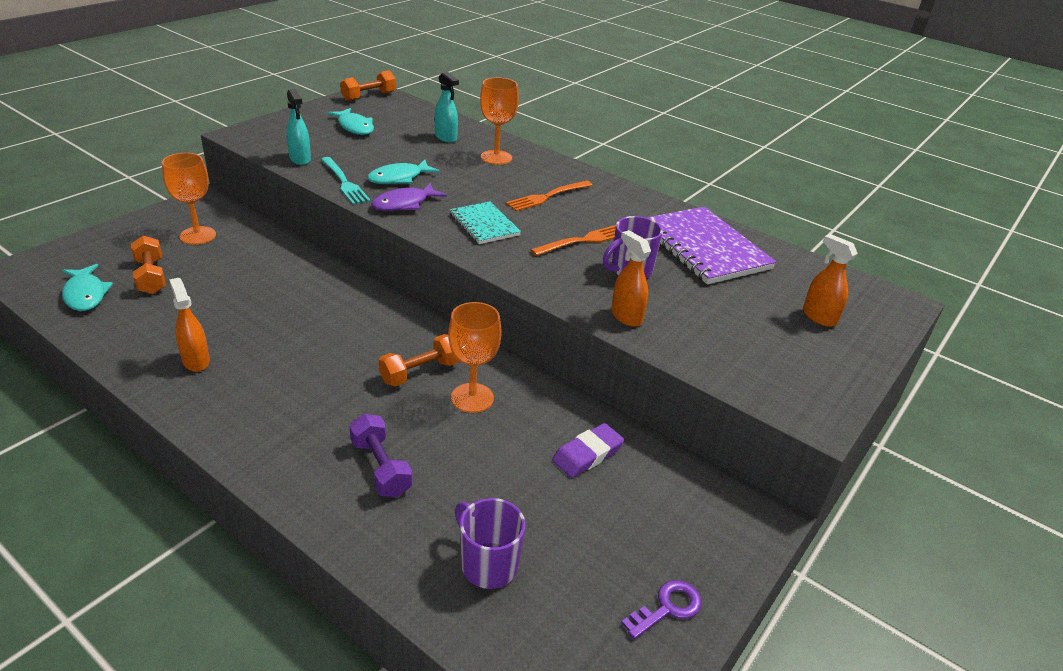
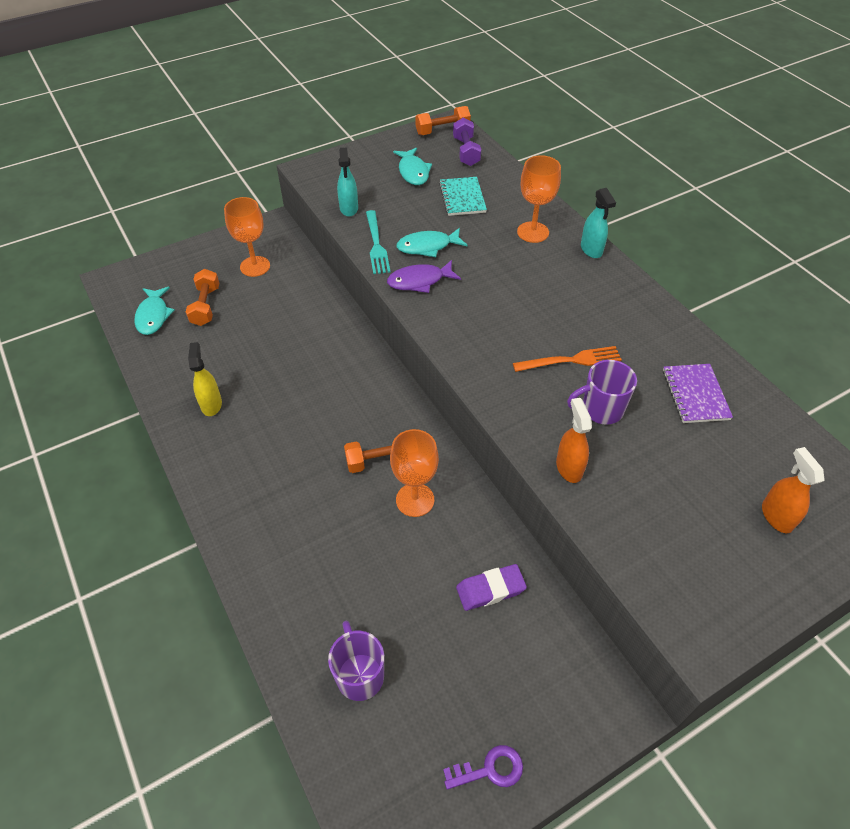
camera: 25 degrees right, 15 degrees up
(196, 361) = (211, 404): orange spray bottle -> yellow spray bottle
(381, 467) = (313, 552): purple dumbbell -> purple dumbbell (466, 152)
(446, 137) = (494, 197): turquoise spray bottle -> turquoise spray bottle (591, 250)
(484, 225) = (483, 321): turquoise notebook -> turquoise notebook (462, 198)
(547, 196) = (561, 294): orange fork -> none
(704, 248) = (695, 394): purple notebook -> purple notebook, size x0.57

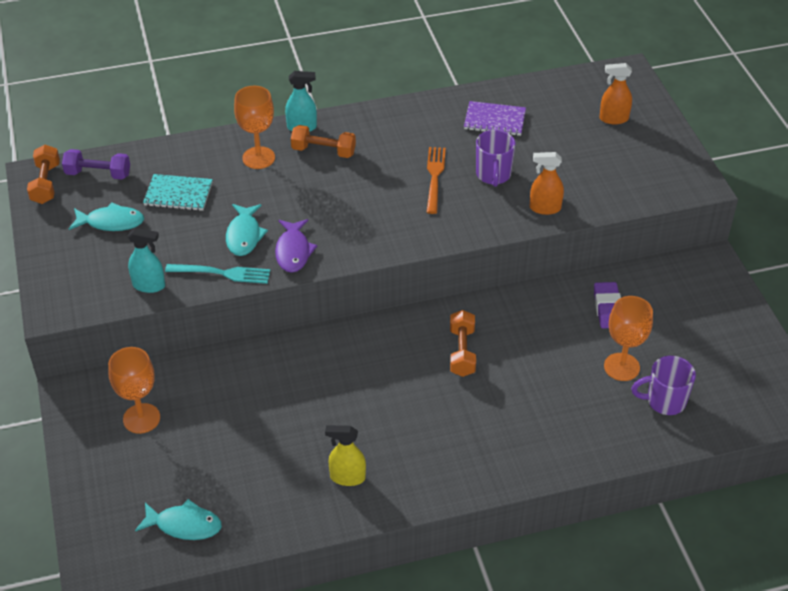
camera: 75 degrees left, 5 degrees down
(206, 306) = (190, 472): orange dumbbell -> orange dumbbell (323, 151)
(415, 500) = (511, 337): orange goblet -> orange goblet (621, 367)
(490, 769) = (744, 341): purple key -> none

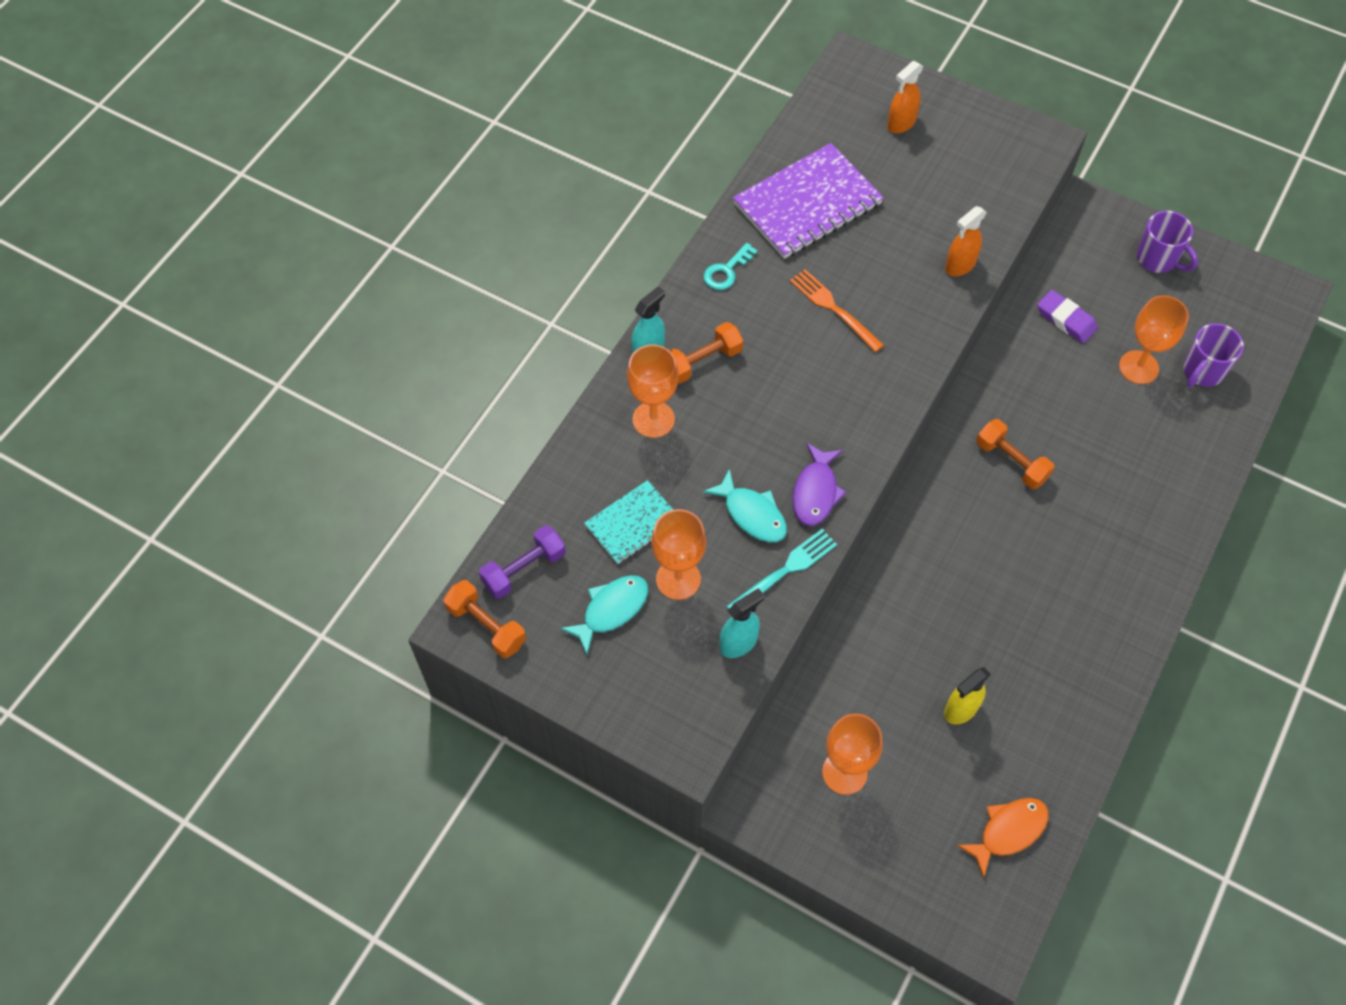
camera: 45 degrees left, 15 degrees up
(163, 235) = (678, 579): none -> orange goblet
(184, 525) = (1008, 831): turquoise fish -> orange fish
(293, 251) = (815, 492): purple fish -> purple fish turned 60 degrees clockwise
(347, 477) = (1071, 662): yellow spray bottle -> yellow spray bottle (960, 709)
(400, 120) = (726, 271): none -> turquoise key
(493, 175) = (878, 265): purple mug -> purple mug (1157, 259)
(494, 120) = (807, 204): purple notebook -> purple notebook, size x1.75

